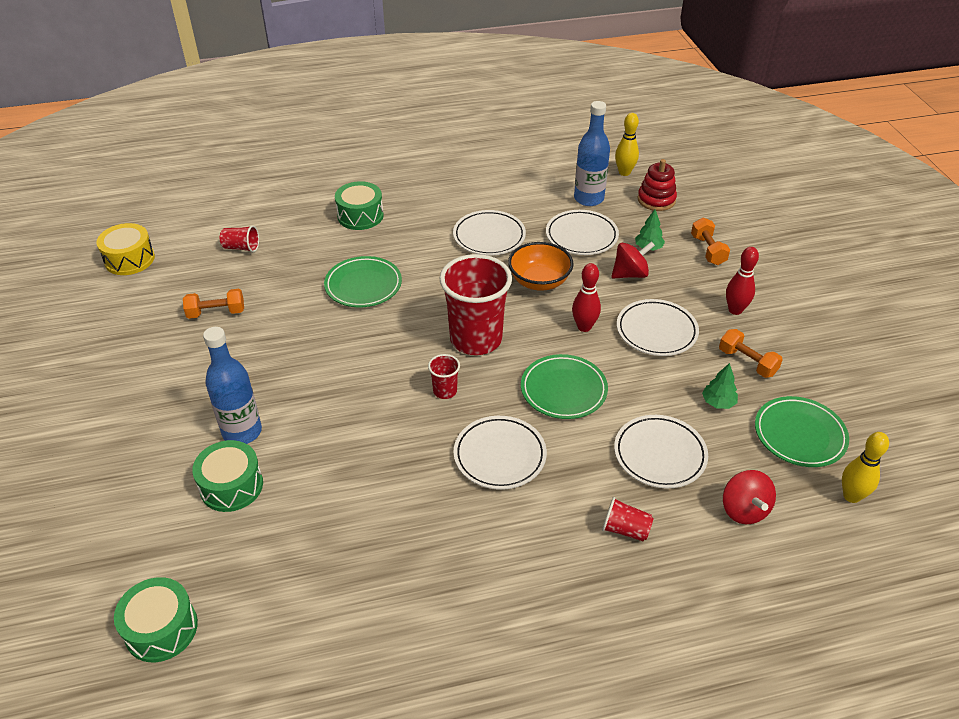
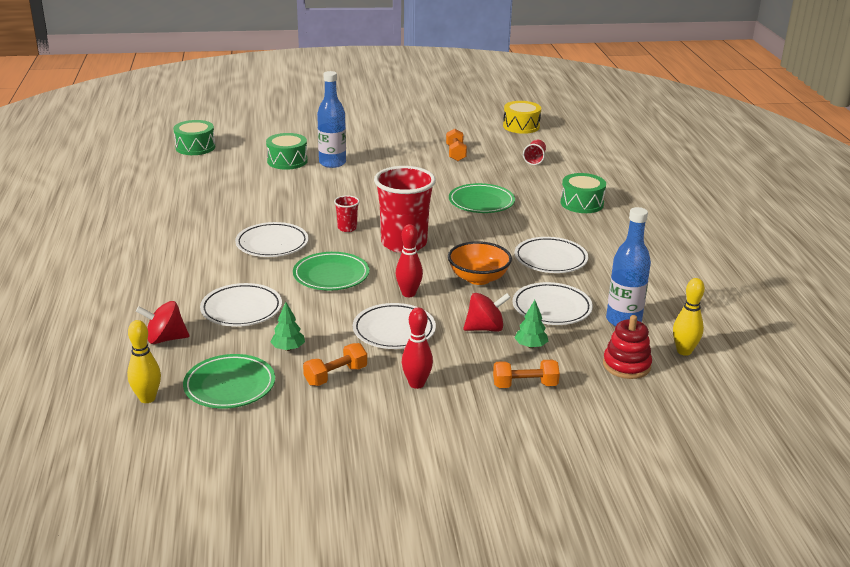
camera: 95 degrees right, 15 degrees down
(625, 529) = (178, 284): red cup -> none
(630, 274) = (485, 328): red spinning top -> red spinning top turned 90 degrees counterclockwise

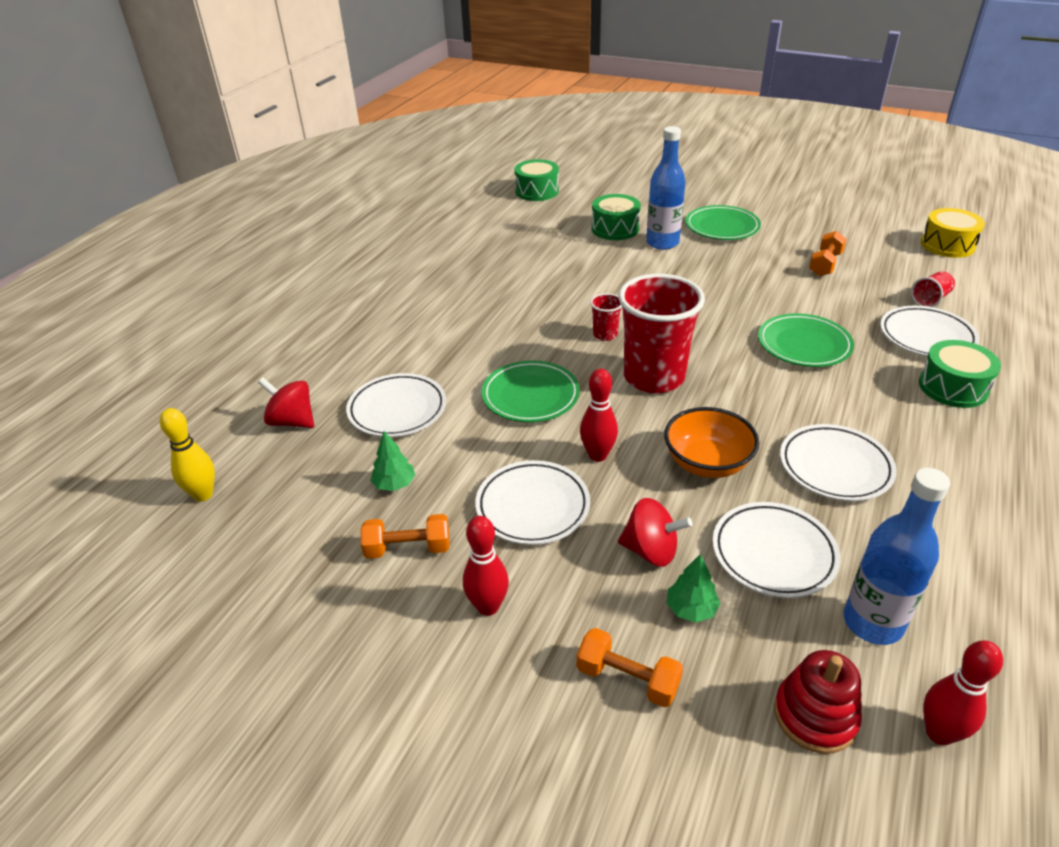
camera: 35 degrees right, 10 degrees up
(229, 386) = (290, 513): green plate -> green plate (722, 227)
(272, 244) = (505, 332): white plate -> white plate (926, 336)
(684, 351) = (939, 733): yellow bowling pin -> red bowling pin

